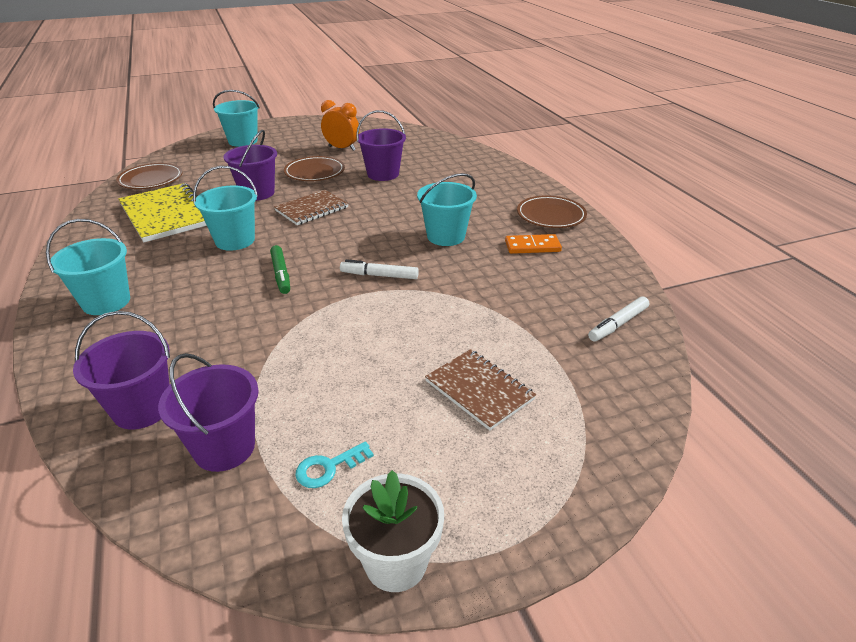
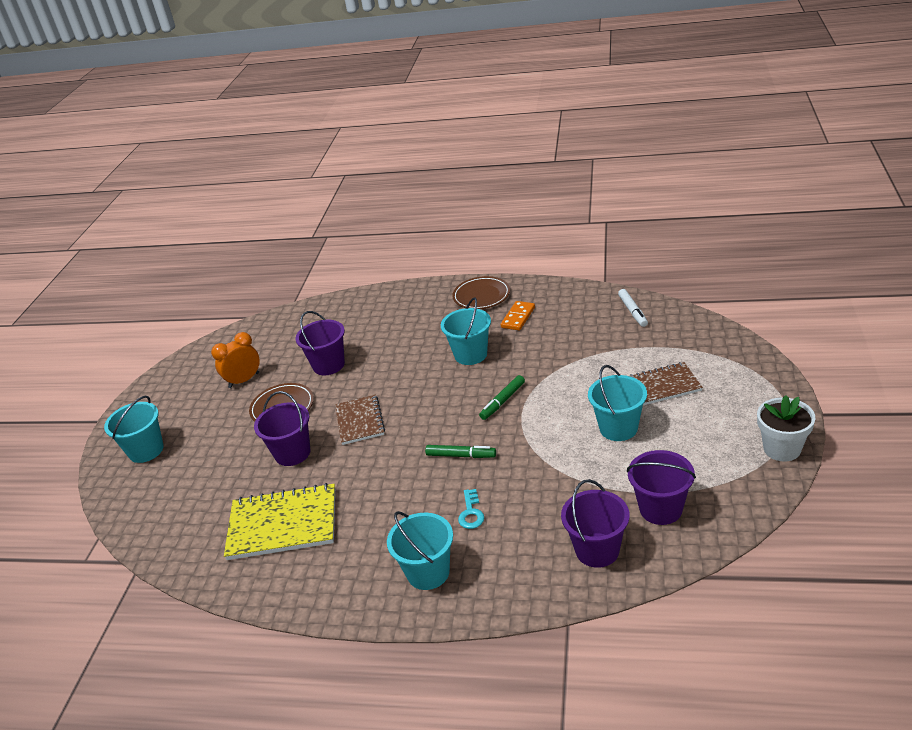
camera: 55 degrees left, 0 degrees up
(151, 180) = (180, 534): brown plate -> none
(235, 240) = (379, 478): turquoise bucket -> turquoise bucket (618, 428)
(328, 468) = (701, 463): turquoise key -> turquoise key (471, 513)
(379, 275) = (503, 401): white marker -> green marker

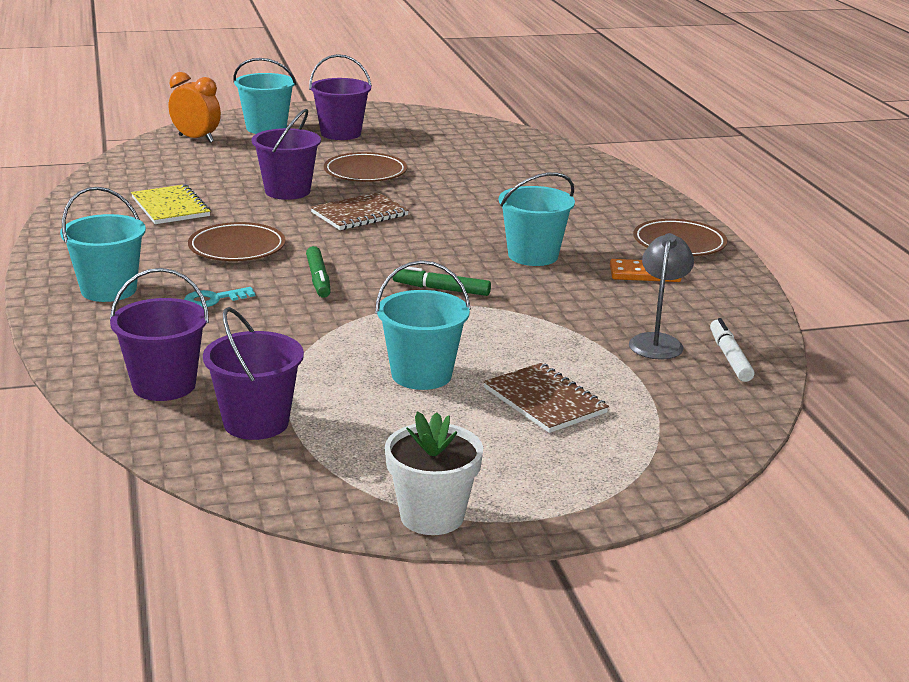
camera: 60 degrees right, 10 degrees down
(244, 380) = (405, 146): orange clock -> orange clock (196, 139)
(283, 524) = (170, 207): yellow notebook -> yellow notebook, size x0.64
(328, 365) = (459, 181): purple bucket -> purple bucket (341, 133)
(385, 492) = (237, 248): none -> brown plate
(606, 331) = (657, 341): none -> grey lamp
(633, 311) = (729, 357): white marker -> white marker turned 120 degrees clockwise

